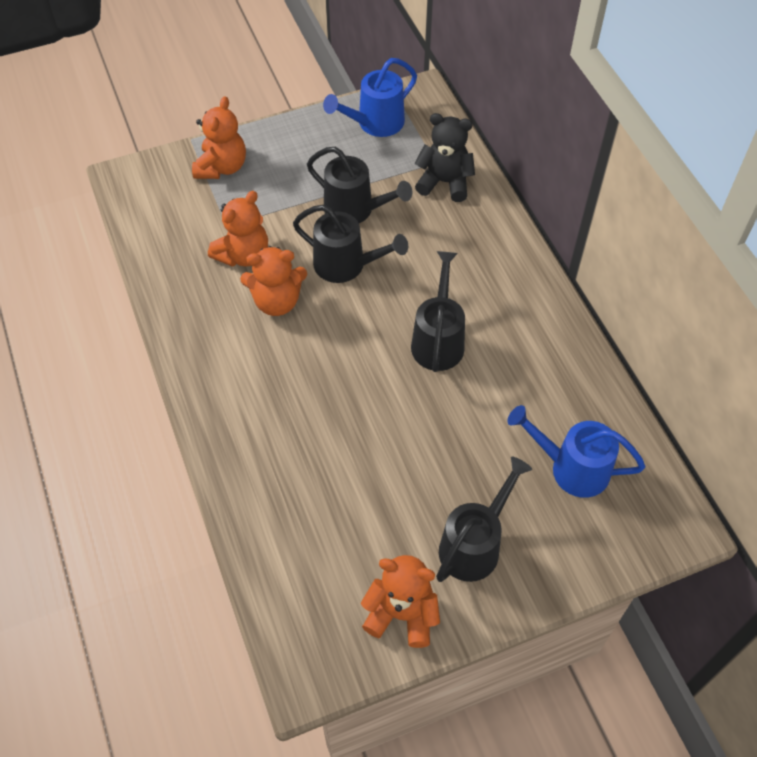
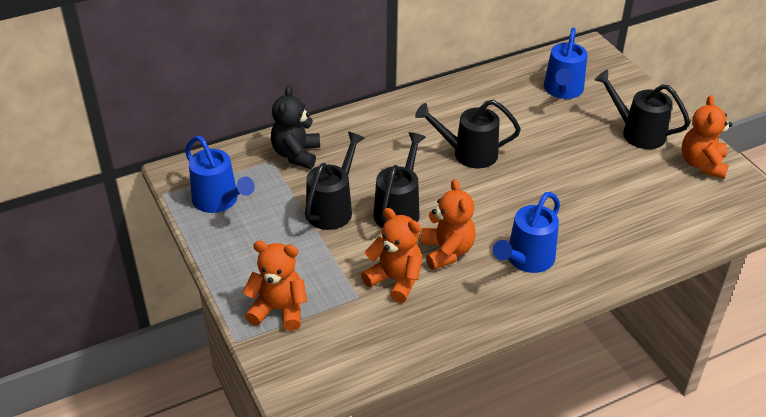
camera: 95 degrees left, 15 degrees down
(252, 372) = (526, 260): none -> blue watering can

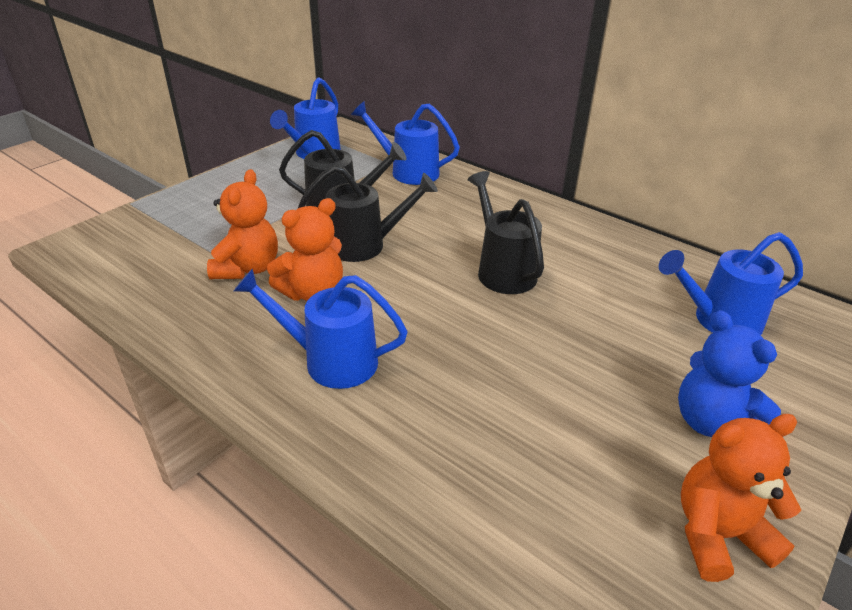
camera: 65 degrees right, 5 degrees down
(278, 310) = (178, 213): orange teddy bear -> none
(296, 154) = (407, 172): black teddy bear -> blue watering can
(637, 132) = (711, 422): black watering can -> blue teddy bear

